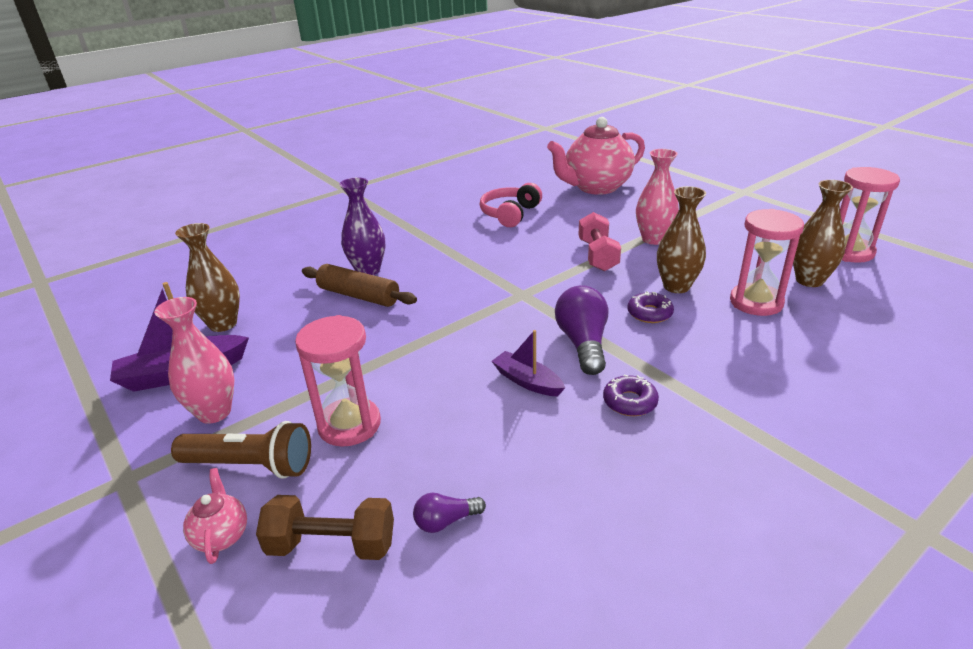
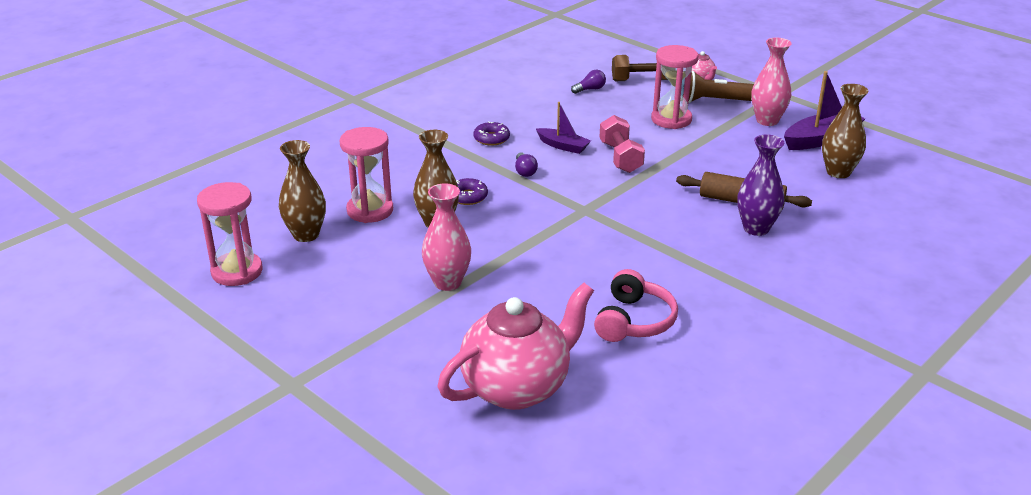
camera: 170 degrees right, 0 degrees up
(583, 343) = (525, 171): purple light bulb -> purple light bulb, size x0.52
(597, 255) = (513, 256): pink dumbbell -> pink dumbbell (620, 157)

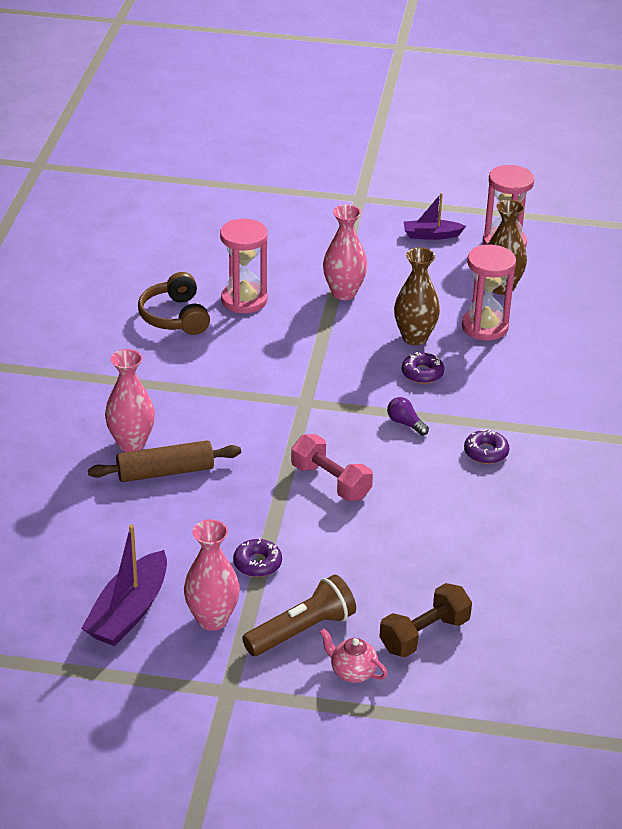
camera: 145 degrees right, 5 degrees up
(517, 388) = (216, 245): pink teapot -> none
(563, 146) = (404, 473): purple boat -> purple boat (431, 235)
(590, 89) = (469, 584): purple light bulb -> none
(634, 321) = (175, 317): pink headphones -> brown headphones
(671, 119) = (326, 569): pink hourglass -> pink hourglass (244, 300)
(714, 135) = (257, 563): none -> purple donut
(756, 228) = (131, 443): purple vase -> pink vase
(838, 172) = (84, 559): brown vase -> none

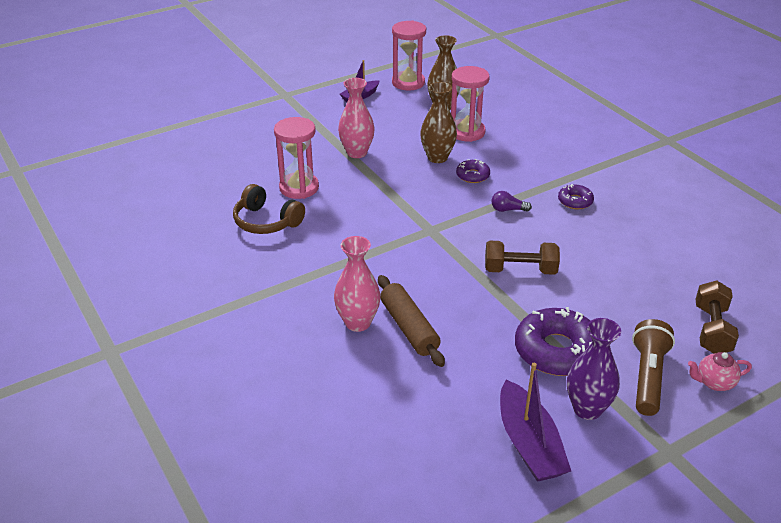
camera: 40 degrees left, 0 degrees up
(165, 472) = (409, 328): brown rolling pin -> brown rolling pin turned 60 degrees counterclockwise
(212, 619) = (587, 409): pink vase -> purple vase
(257, 563) = (557, 351): purple donut -> purple donut, size x1.99
(331, 482) = (520, 270): pink dumbbell -> brown dumbbell

